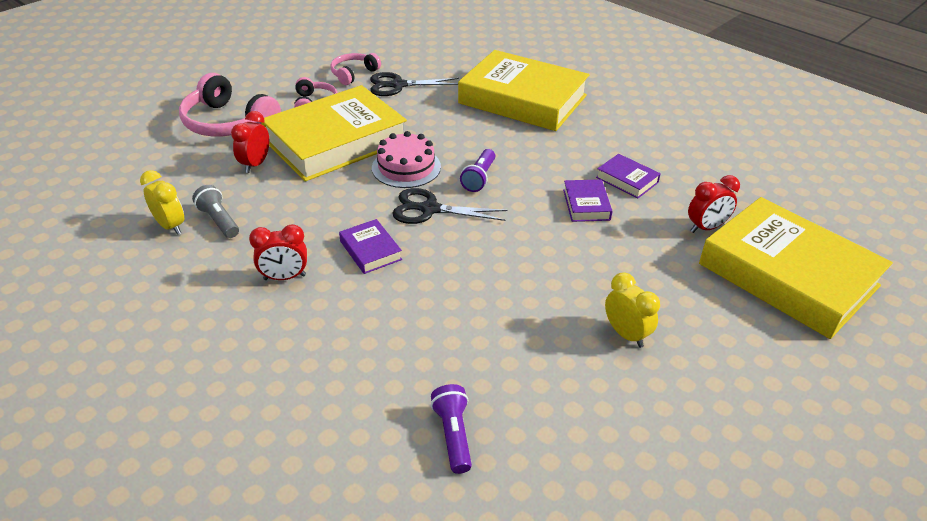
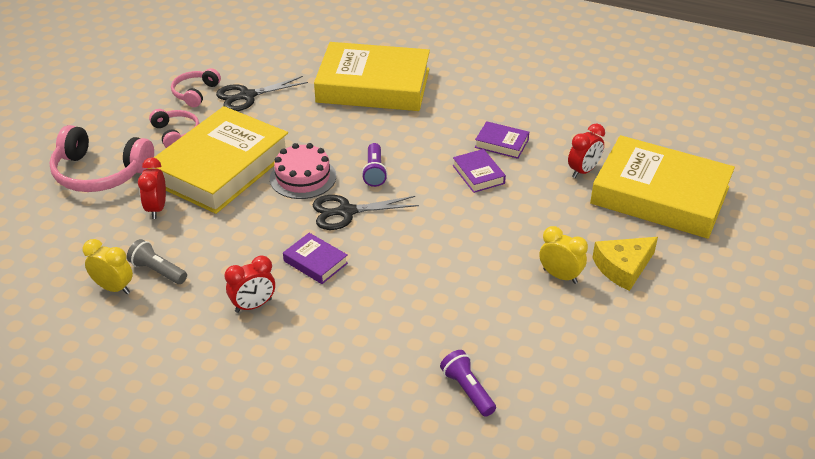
camera: 20 degrees left, 0 degrees up
(707, 345) = (623, 267): none -> yellow cheese

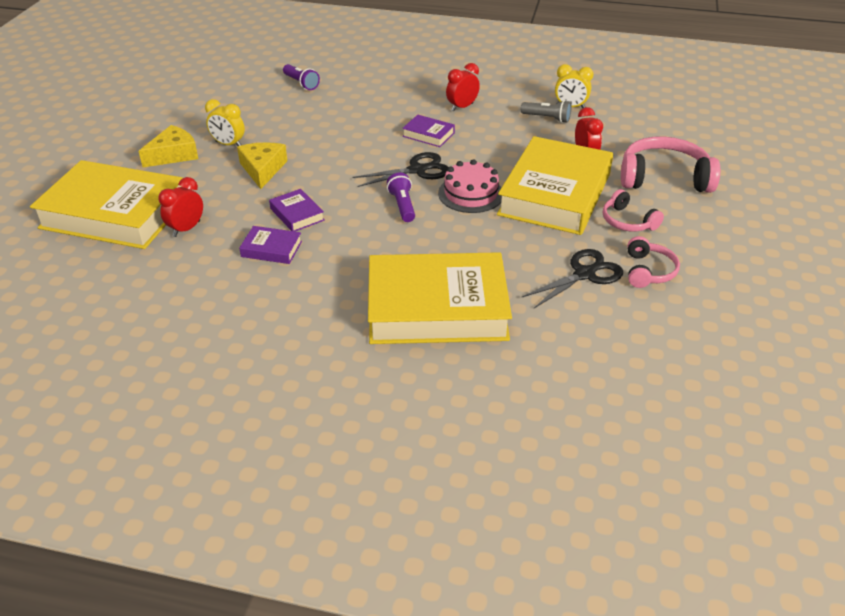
camera: 170 degrees right, 0 degrees up
(515, 233) = (262, 169): none -> yellow cheese

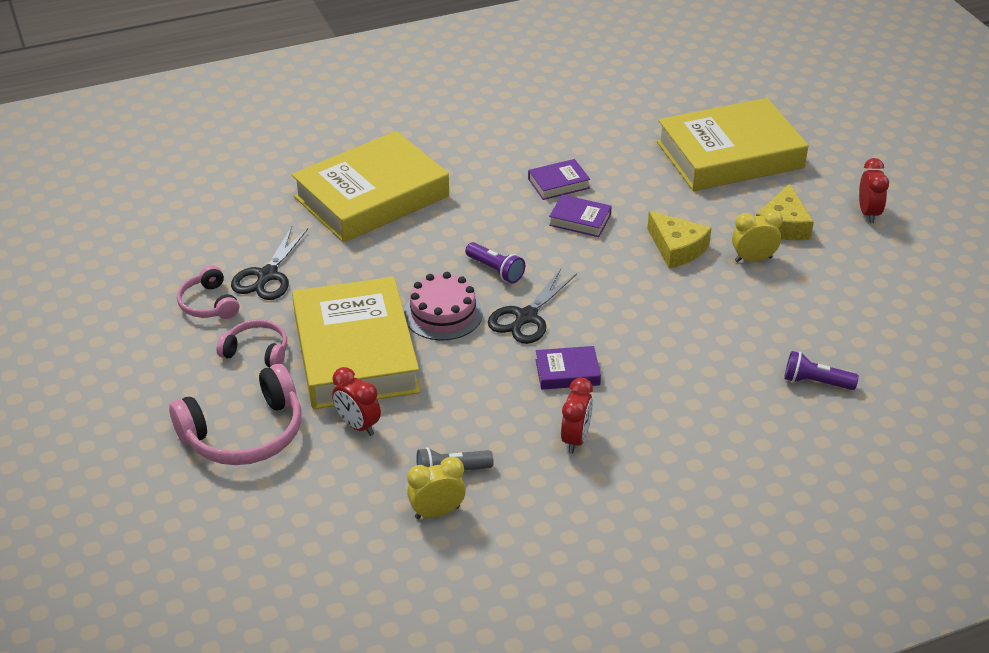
camera: 145 degrees right, 0 degrees up
(186, 229) = (651, 169): red clock -> red clock (868, 213)

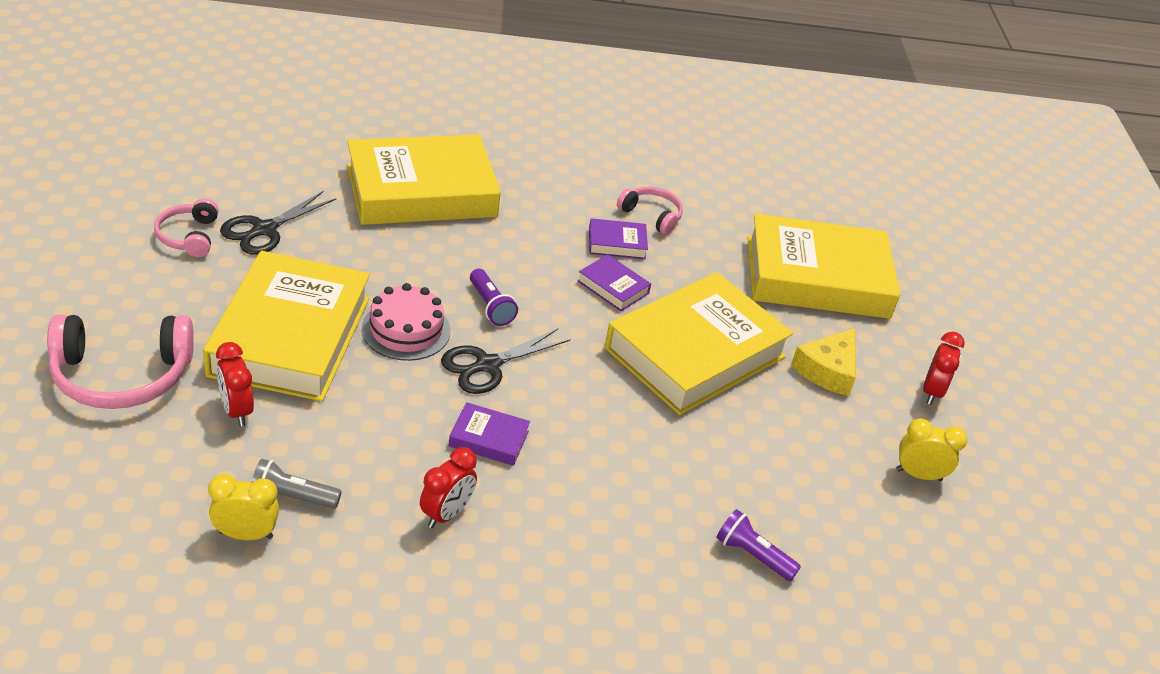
camera: 15 degrees right, 0 degrees up
(257, 351) = (197, 299): pink headphones -> pink headphones (651, 216)
(677, 248) = (695, 353): yellow cheese -> yellow book
(753, 259) = (770, 394): yellow clock -> yellow clock (918, 475)

